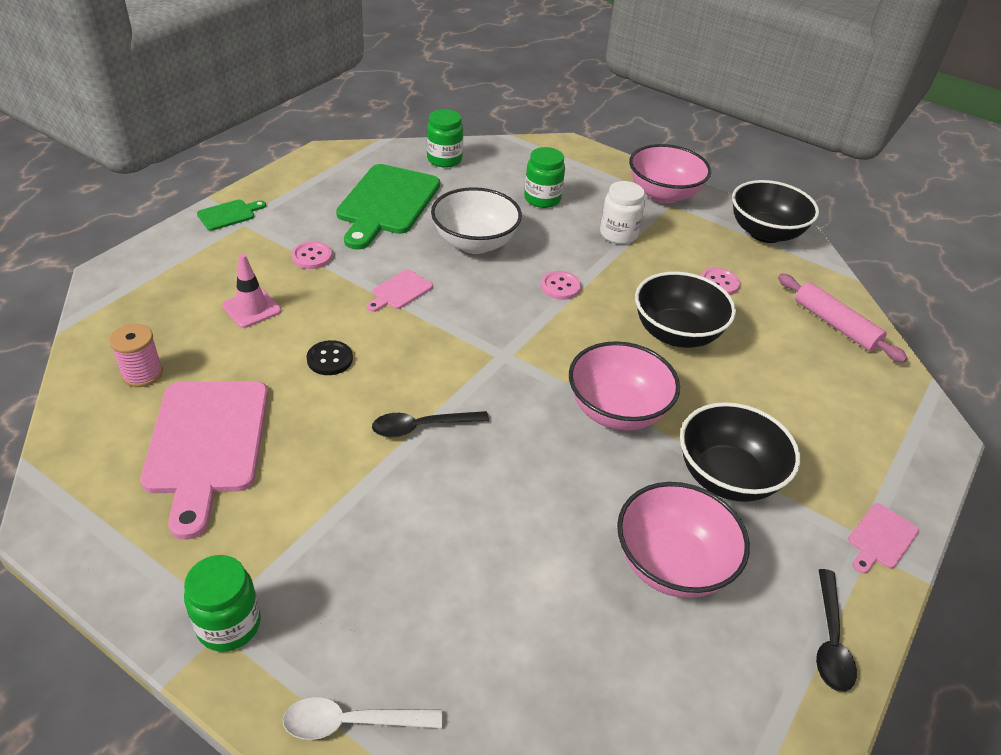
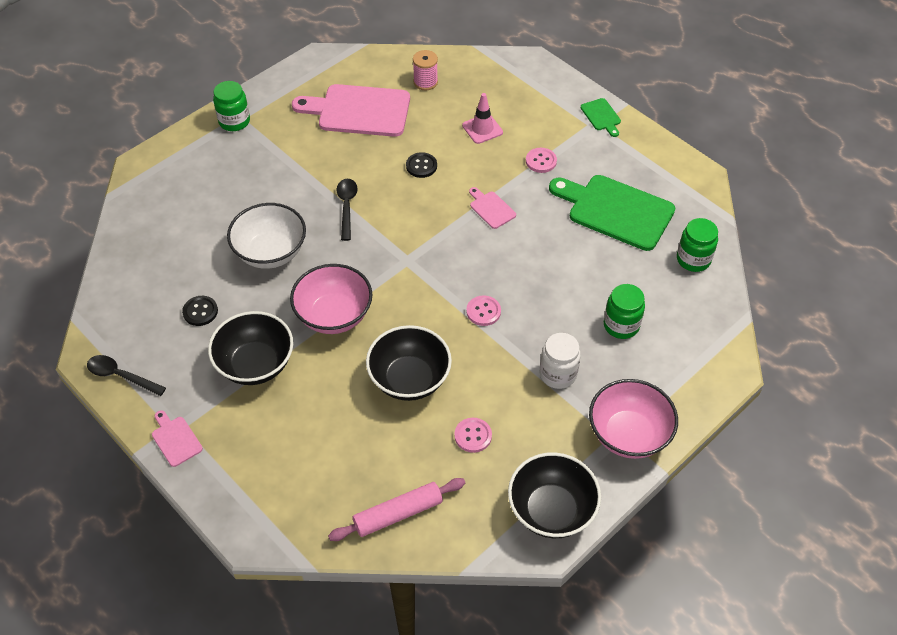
camera: 105 degrees right, 10 degrees up
(351, 722) = (166, 162): white spoon -> none
(475, 243) = (551, 263): white bowl -> white bowl (270, 252)
(672, 564) = (200, 311): pink bowl -> black button

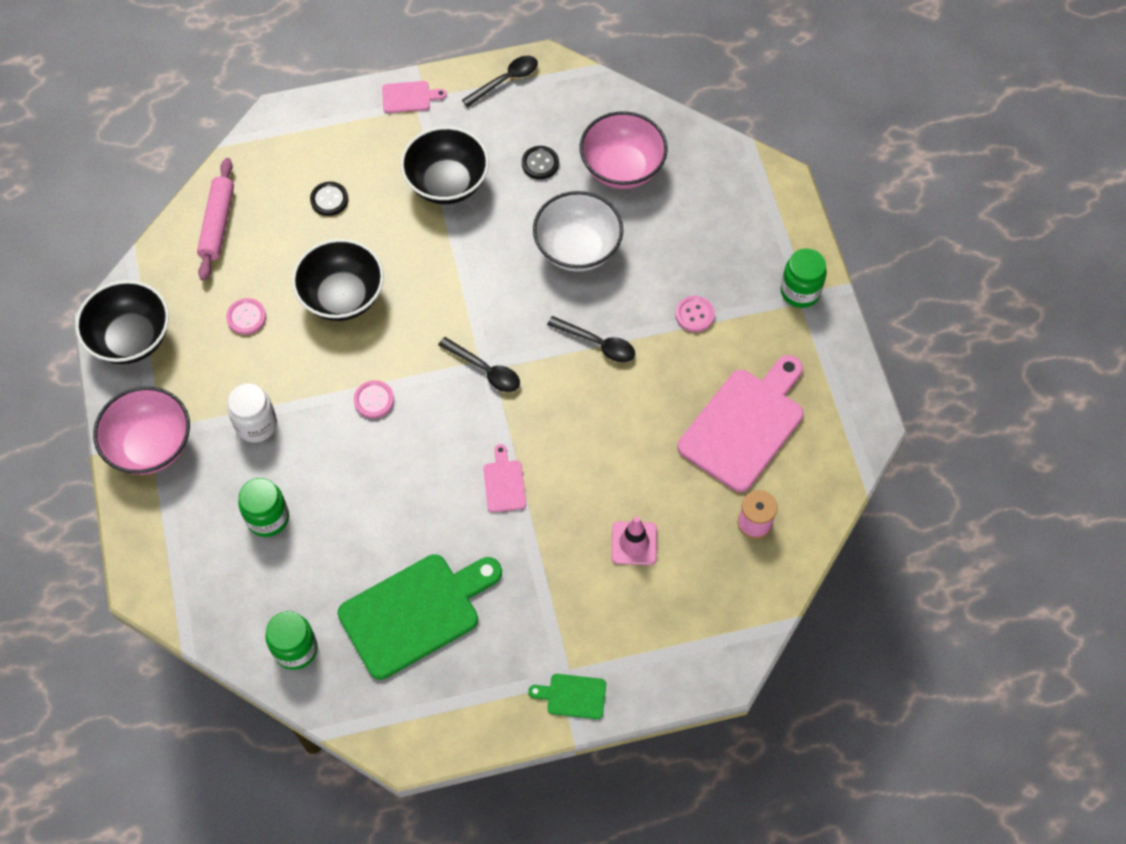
camera: 120 degrees right, 10 degrees up
(334, 315) = (460, 269): pink bowl -> pink bowl (622, 168)
(412, 258) = (485, 370): none -> black spoon
(421, 166) = (613, 446): black button -> black button (329, 199)
(491, 208) = (504, 483): pink cutting board -> pink cutting board turned 90 degrees counterclockwise
(541, 161) = (542, 578): pink button -> pink button (694, 315)

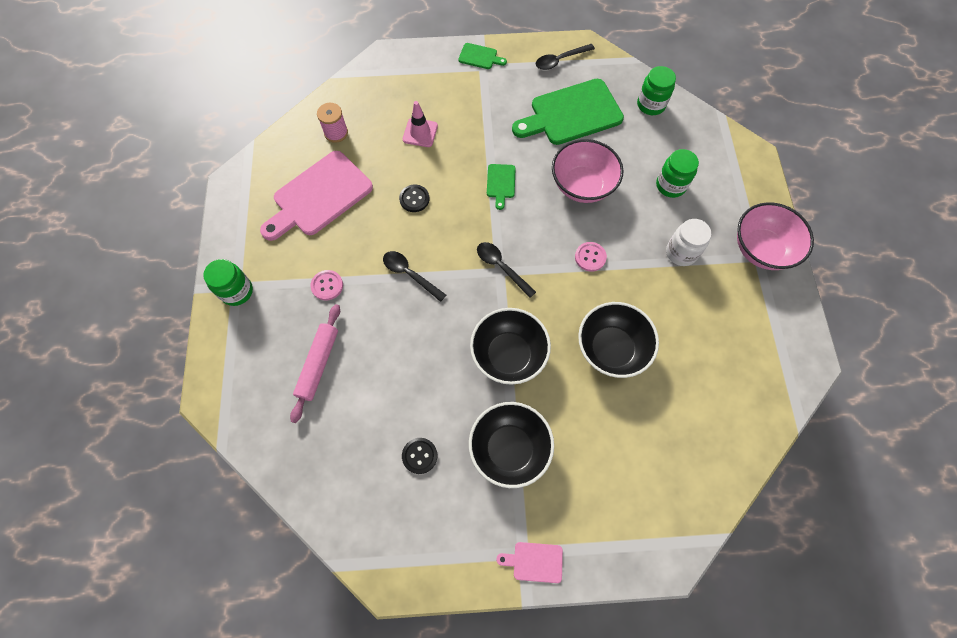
camera: 170 degrees left, 5 degrees up
(131, 339) = (788, 339): black bowl -> black bowl (508, 355)
(217, 224) = (723, 441): pink rolling pin -> pink rolling pin (318, 364)
(246, 317) = (692, 343): pink button -> none
(329, 199) = (620, 450): black button -> black button (414, 199)
(504, 483) = (501, 183): pink cutting board -> green cutting board
(506, 80) = (433, 566): black spoon -> black spoon (560, 60)
(577, 249) = (406, 360): white bowl -> none
(622, 168) = (346, 437): pink bowl -> pink bowl (582, 185)

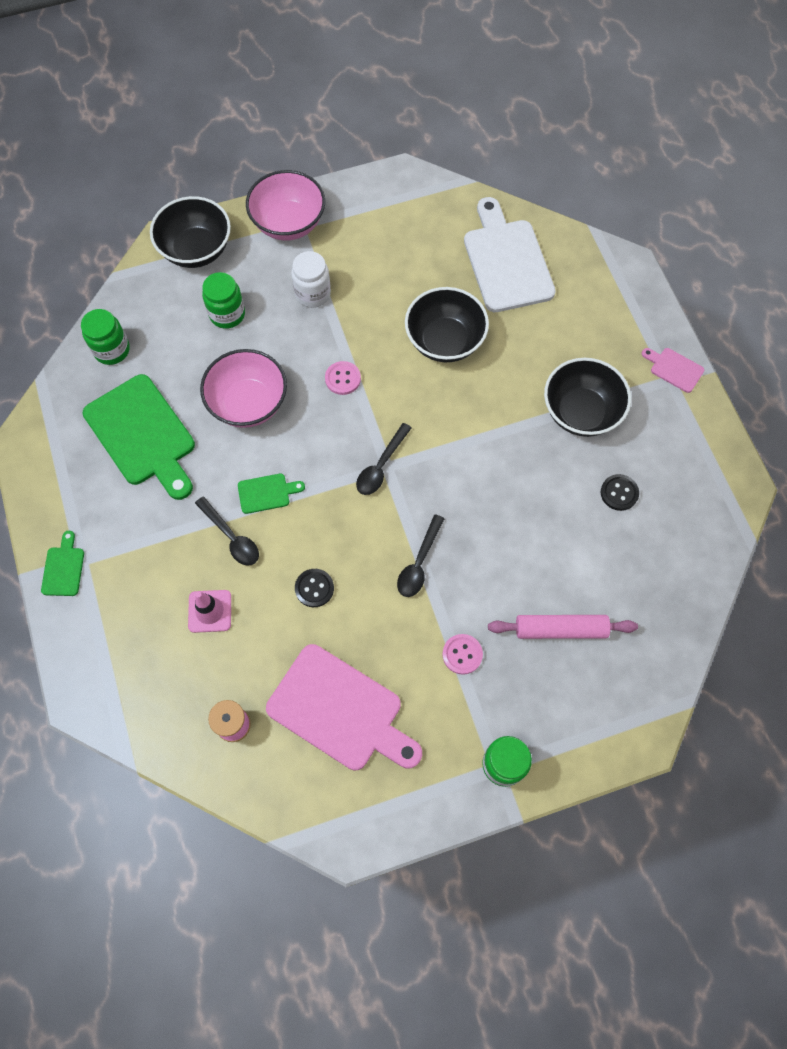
camera: 105 degrees left, 0 degrees up
(508, 355) = (483, 435): black bowl -> black bowl (196, 250)
(534, 562) = (674, 369): pink cutting board -> pink cutting board turned 135 degrees clockwise
(560, 60) = (54, 465): black spoon -> black spoon (231, 537)
(693, 432) = (506, 261): none -> white cutting board

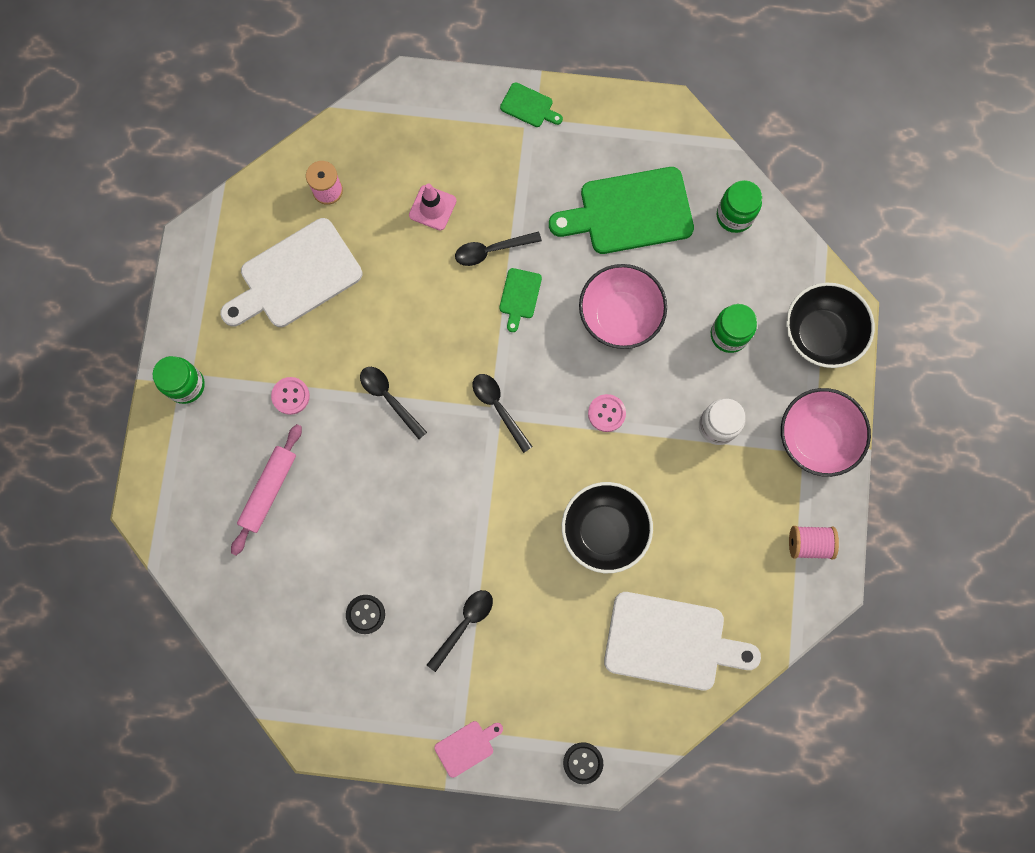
camera: 115 degrees right, 10 degrees up
(314, 588) = (410, 300): black button -> black button (583, 763)
(340, 710) = (295, 277): pink cutting board -> white cutting board
(377, 199) = (809, 543): none -> pink spool
(581, 412) = (464, 624): black bowl -> black spoon

